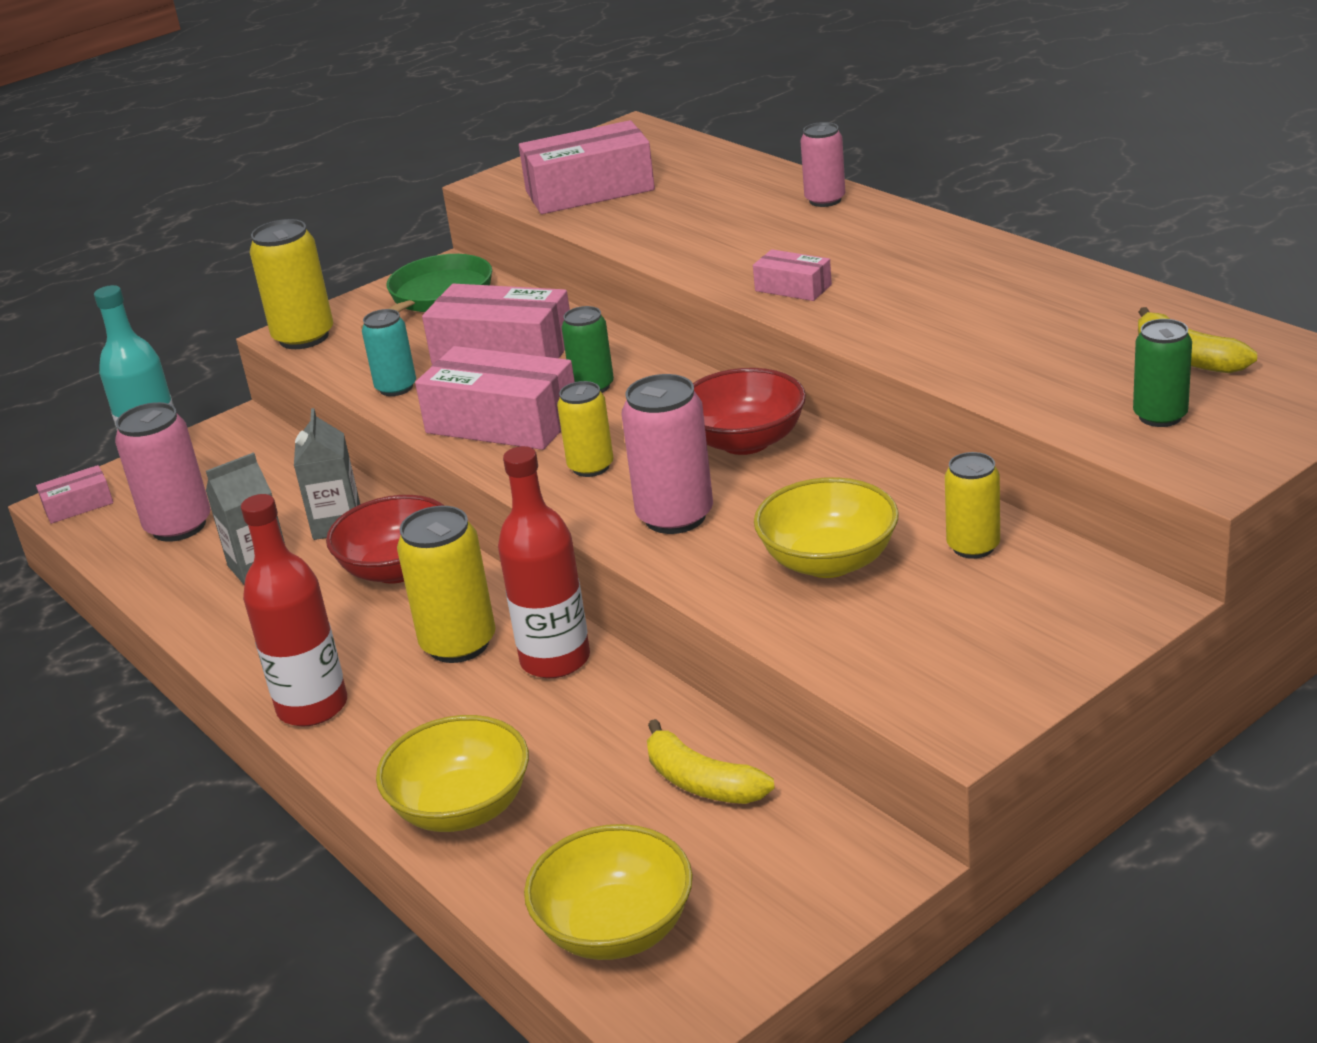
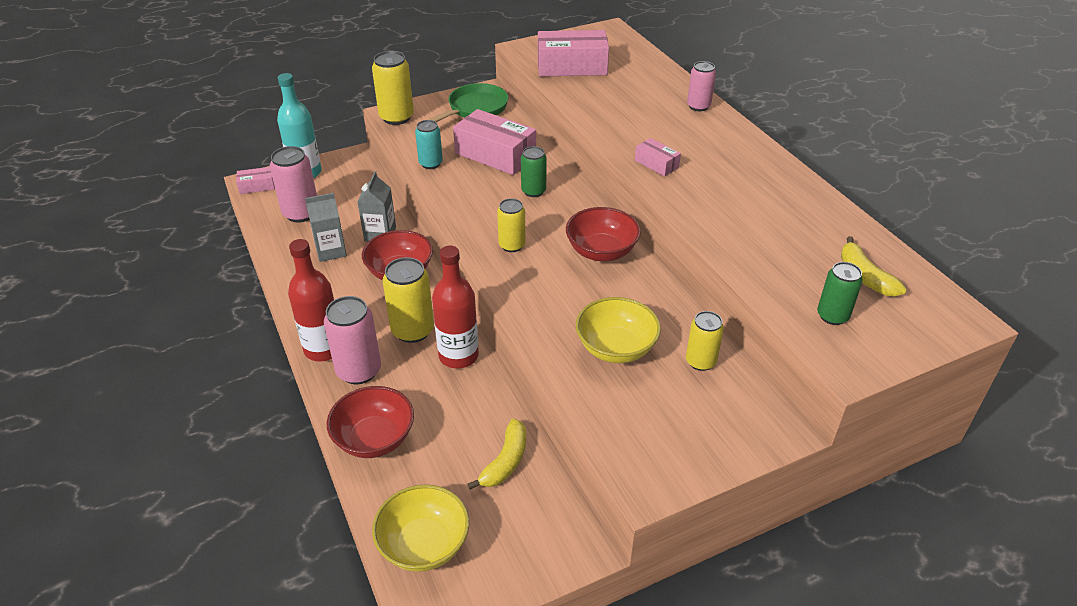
camera: 10 degrees right, 10 degrees up
(462, 808) = (374, 439): yellow bowl -> red bowl
(502, 422) = (477, 202): pink box -> none
(675, 517) = (544, 292): pink can -> pink can (359, 371)
(702, 782) = (505, 461): yellow banana -> yellow banana turned 120 degrees counterclockwise

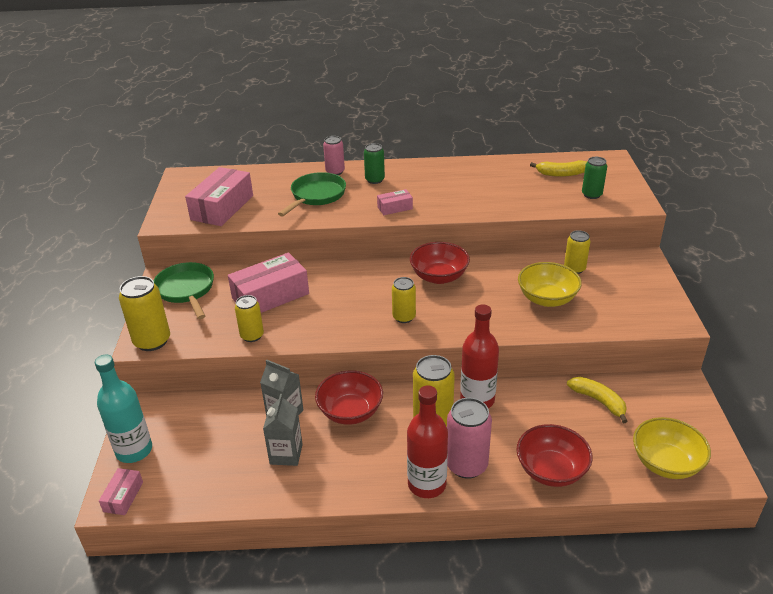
camera: 65 degrees left, 5 degrees down
(301, 213) = (205, 467): pink can -> none
(430, 163) = (252, 336): turquoise can -> yellow can
(533, 191) = (340, 289): green can -> green can (374, 180)
(638, 109) = (316, 196): none -> green pan

